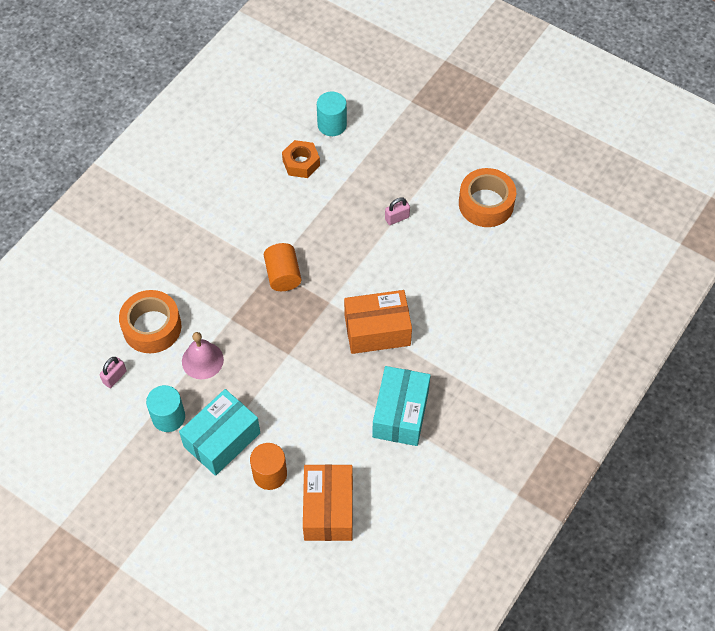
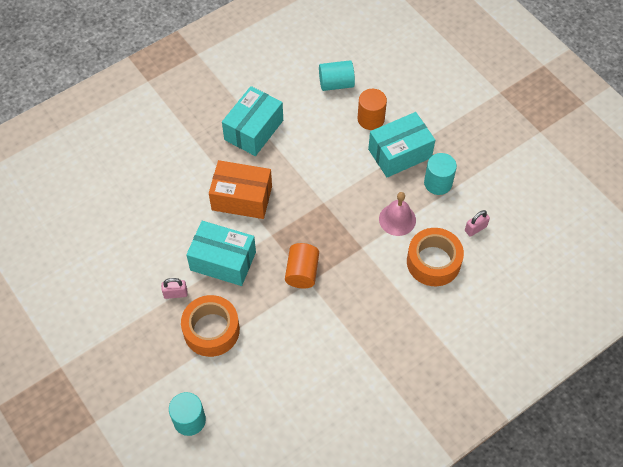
camera: 160 degrees left, 0 degrees up
(301, 163) = (239, 384): orange nut -> none
(328, 509) = (336, 84): orange box -> turquoise cylinder
(366, 261) = (223, 261): none -> turquoise box
(486, 204) = (88, 280): orange tape -> orange tape (211, 330)

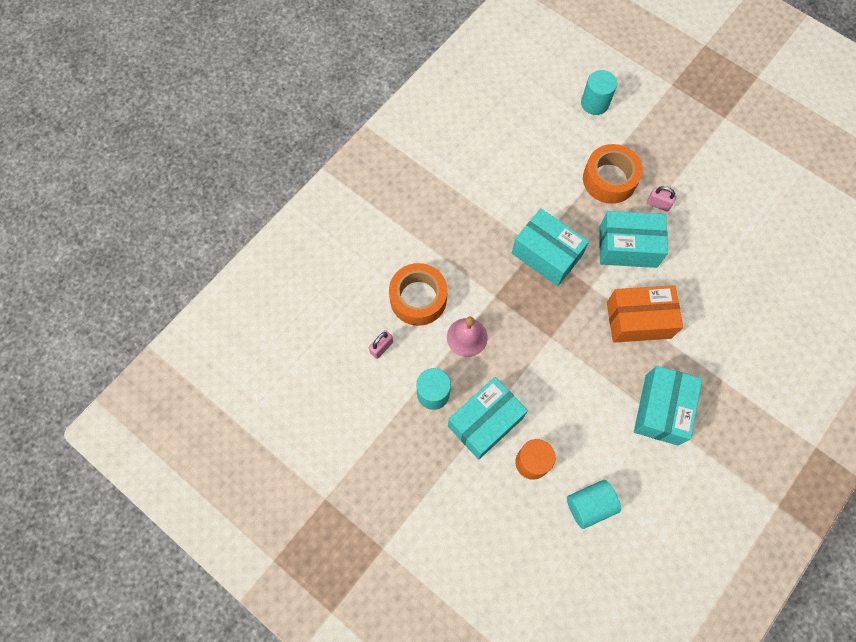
camera: 165 degrees right, 10 degrees up
(175, 293) = (658, 204): pink padlock -> pink padlock turned 45 degrees clockwise
(302, 272) = (546, 254): orange cylinder -> turquoise box

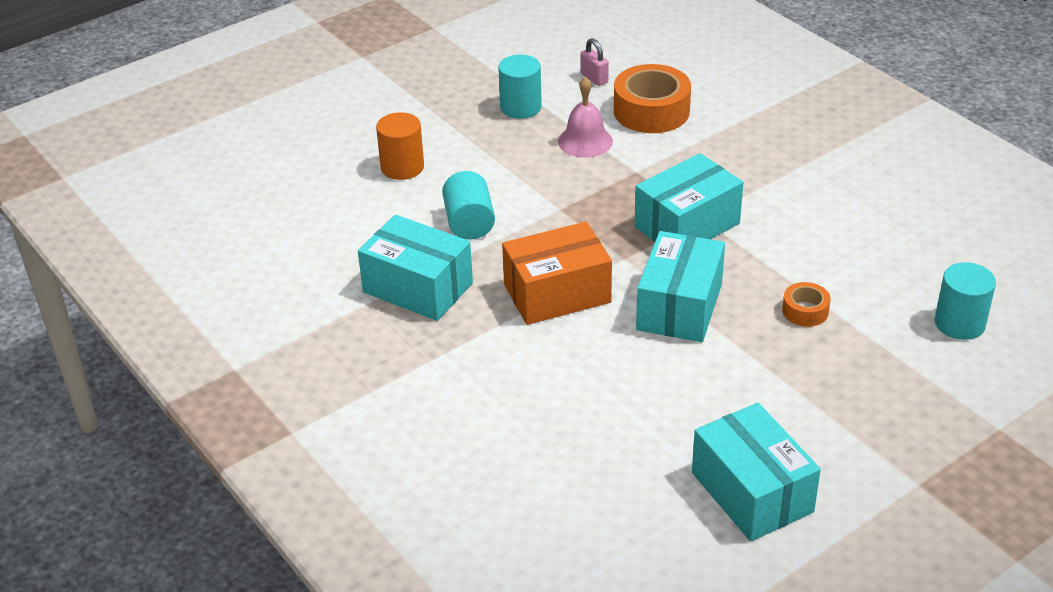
camera: 105 degrees right, 30 degrees down
(485, 422) = (468, 140): turquoise box -> turquoise box (751, 492)
(589, 505) = (328, 203): turquoise cylinder -> turquoise cylinder (469, 223)
(609, 179) = (805, 311): orange tape -> orange tape, size x0.51
(638, 320) = (557, 293): orange box -> orange box turned 60 degrees clockwise
(658, 204) = (749, 356): pink padlock -> none

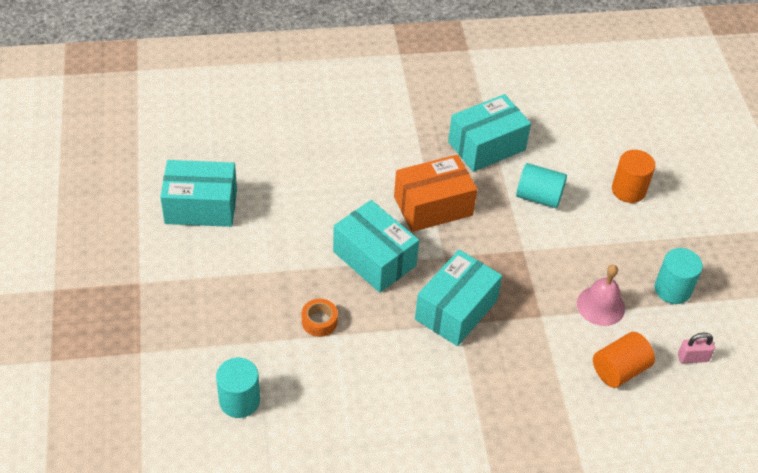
camera: 115 degrees right, 10 degrees up
(557, 293) = (433, 206): orange box -> orange box turned 60 degrees clockwise
(651, 111) = (619, 370): orange tape -> orange cylinder
(687, 225) = (456, 310): turquoise box -> turquoise box turned 45 degrees clockwise

